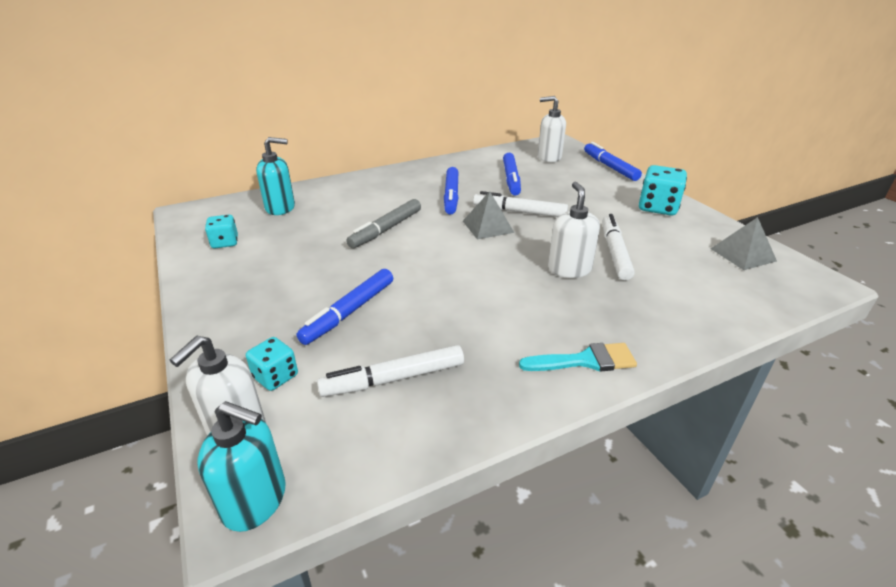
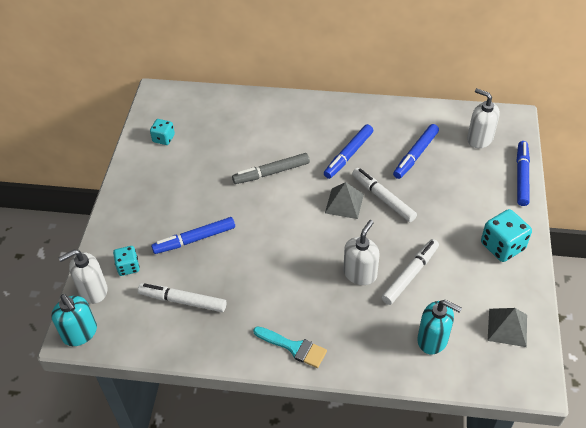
camera: 35 degrees right, 15 degrees up
(280, 208) = (218, 115): turquoise soap dispenser -> turquoise soap dispenser (433, 340)

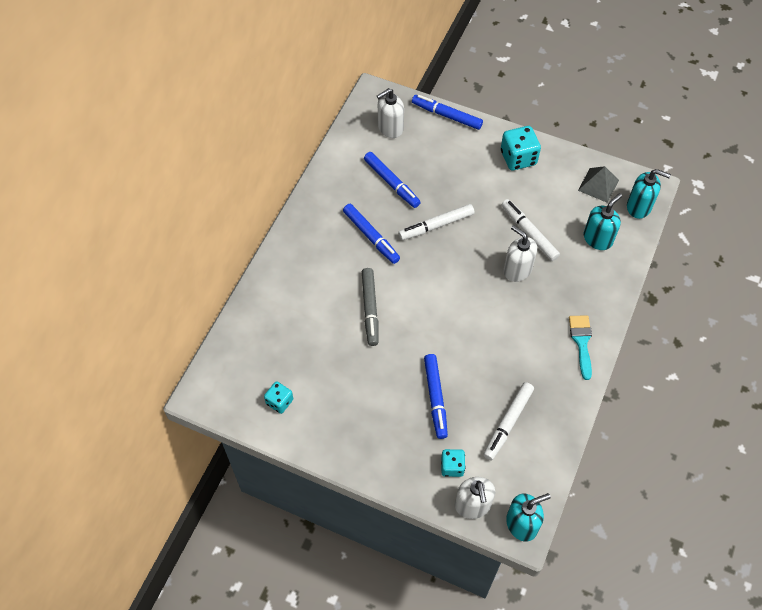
camera: 75 degrees left, 10 degrees up
(294, 347) = (581, 342): turquoise brush -> turquoise brush turned 45 degrees counterclockwise
(344, 203) = (431, 258): grey pyramid -> none
(498, 374) = (639, 207): none -> turquoise soap dispenser

